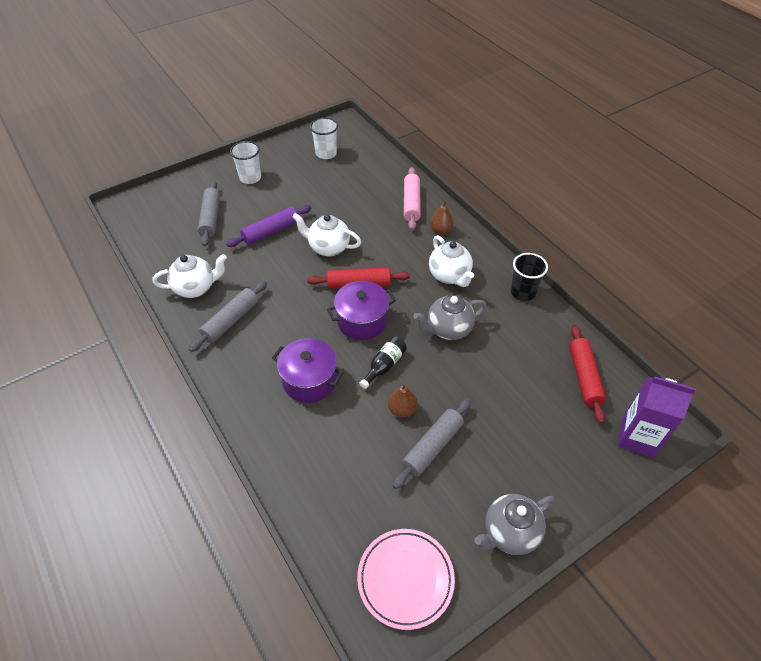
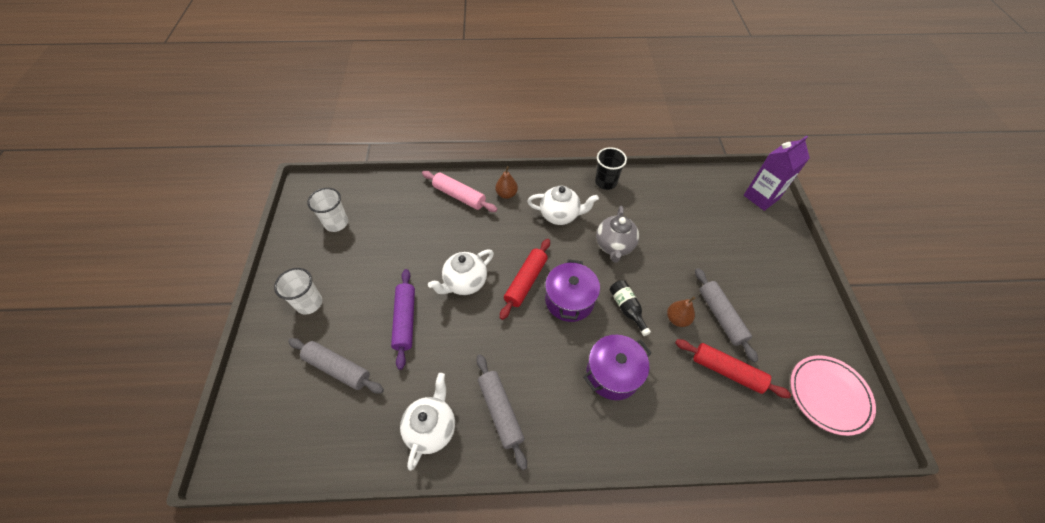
camera: 60 degrees left, 5 degrees up
(510, 533) = (810, 308): grey teapot -> none
(584, 377) = (701, 194): red rolling pin -> red rolling pin (727, 371)

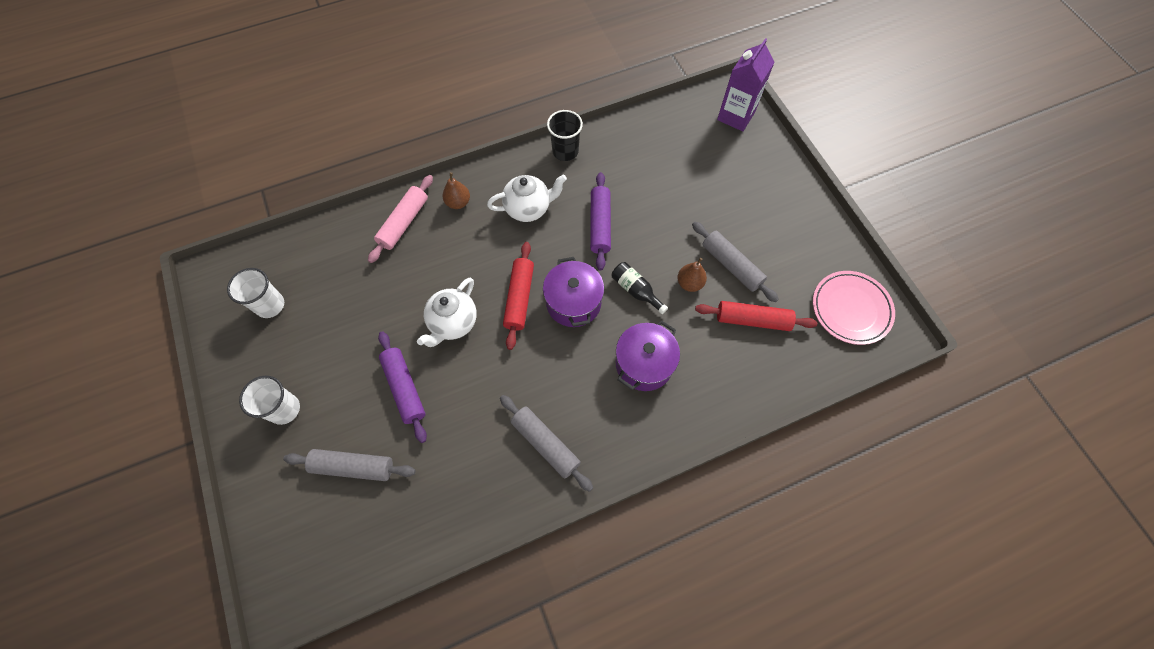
camera: 20 degrees left, 10 degrees up
(431, 428) = (482, 487): white teapot -> none
(459, 196) = (404, 223): pink rolling pin -> pink rolling pin turned 75 degrees counterclockwise
(614, 246) = (600, 225): grey teapot -> purple rolling pin

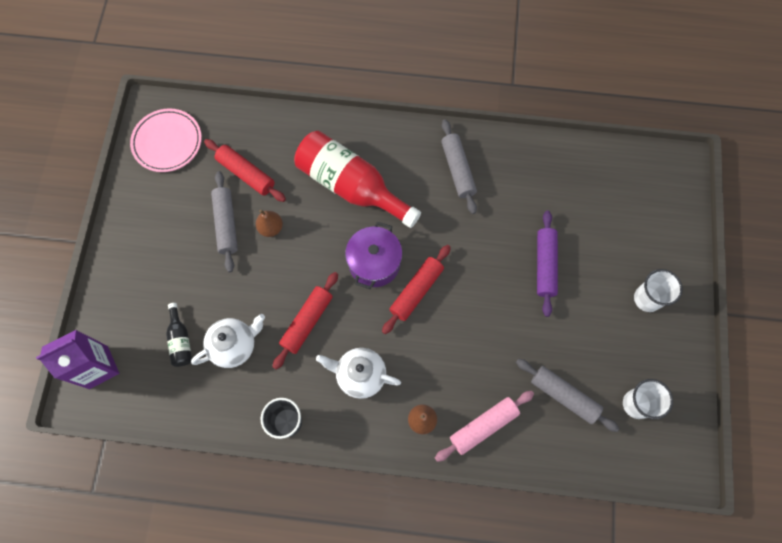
camera: 150 degrees left, 5 degrees up
(353, 467) = (605, 226): grey rolling pin -> grey rolling pin (564, 396)
(453, 323) = (482, 299): white teapot -> white teapot (234, 346)
(600, 225) = (307, 322): purple rolling pin -> red rolling pin
(635, 290) = (317, 246): black bottle -> black bottle (181, 340)
(644, 364) = (351, 186): purple pot -> red bottle

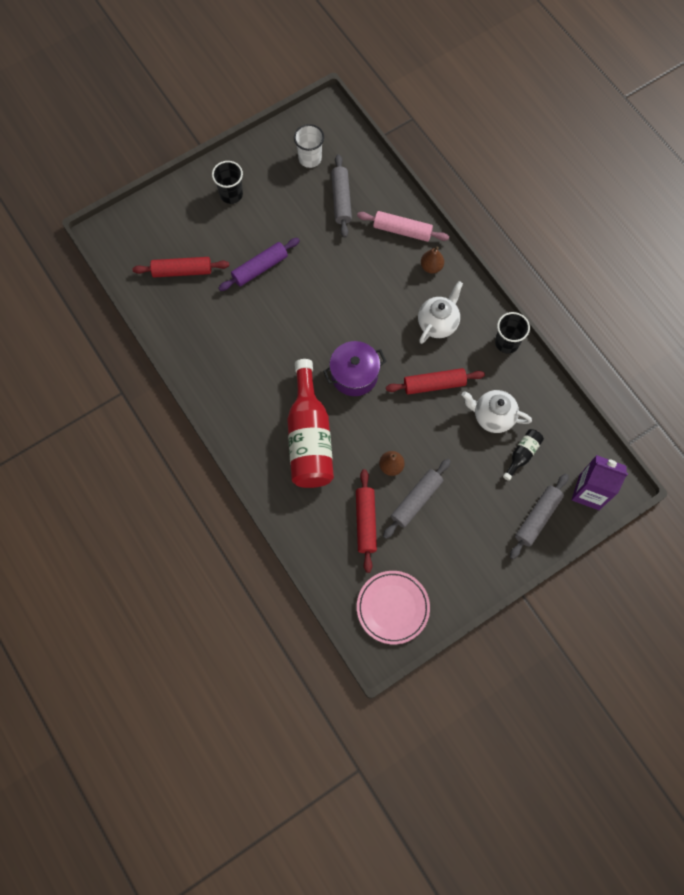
camera: 130 degrees left, 0 degrees up
(360, 375) = (438, 323): white teapot -> white teapot turned 120 degrees counterclockwise
(416, 291) = (350, 333): red rolling pin -> red rolling pin (182, 271)
(457, 170) = (232, 375): grey rolling pin -> grey rolling pin (537, 518)
(647, 299) = (231, 194): white cup -> black cup

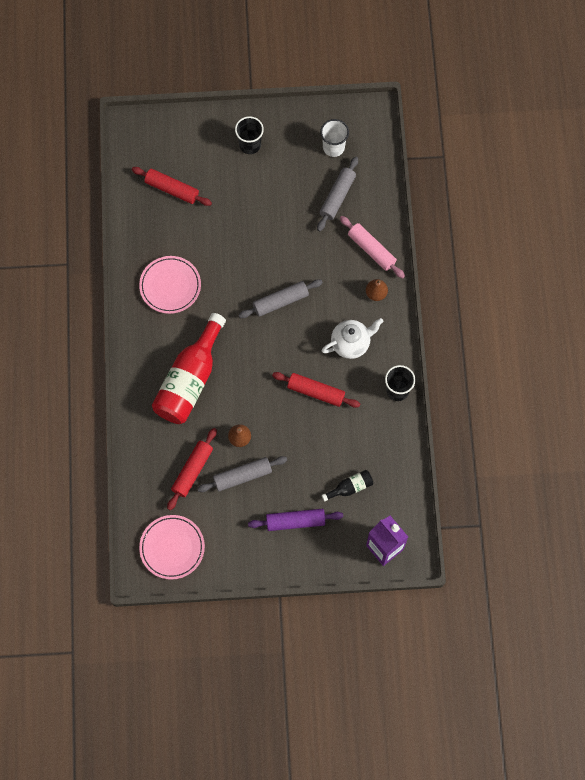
camera: 30 degrees right, 0 degrees up
(236, 360) = (170, 286): none -> pink plate
(260, 268) = (235, 220): purple rolling pin -> purple rolling pin (295, 521)
(354, 375) = (256, 349): purple pot -> none
(492, 416) = (346, 444): white teapot -> none
(537, 518) = (329, 544): grey rolling pin -> grey rolling pin (280, 301)

